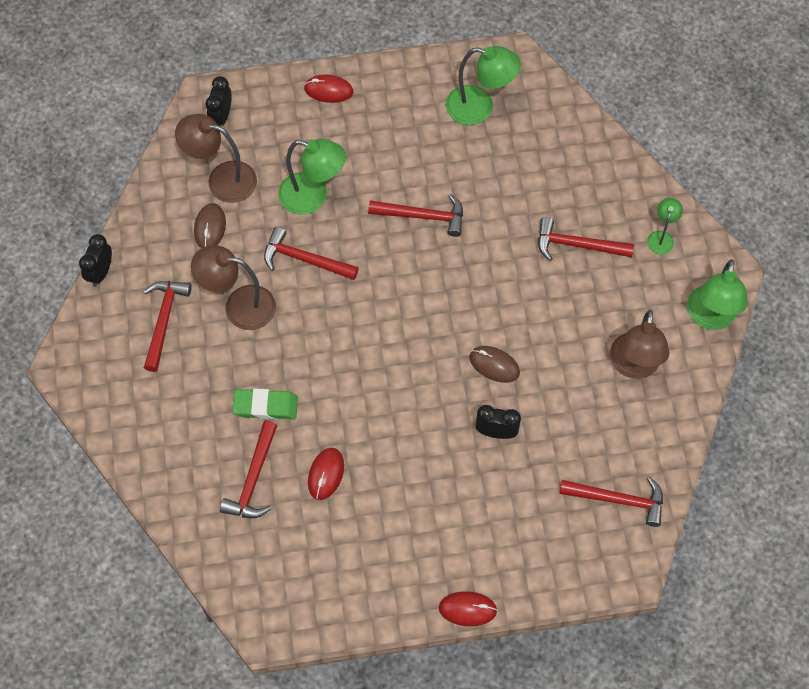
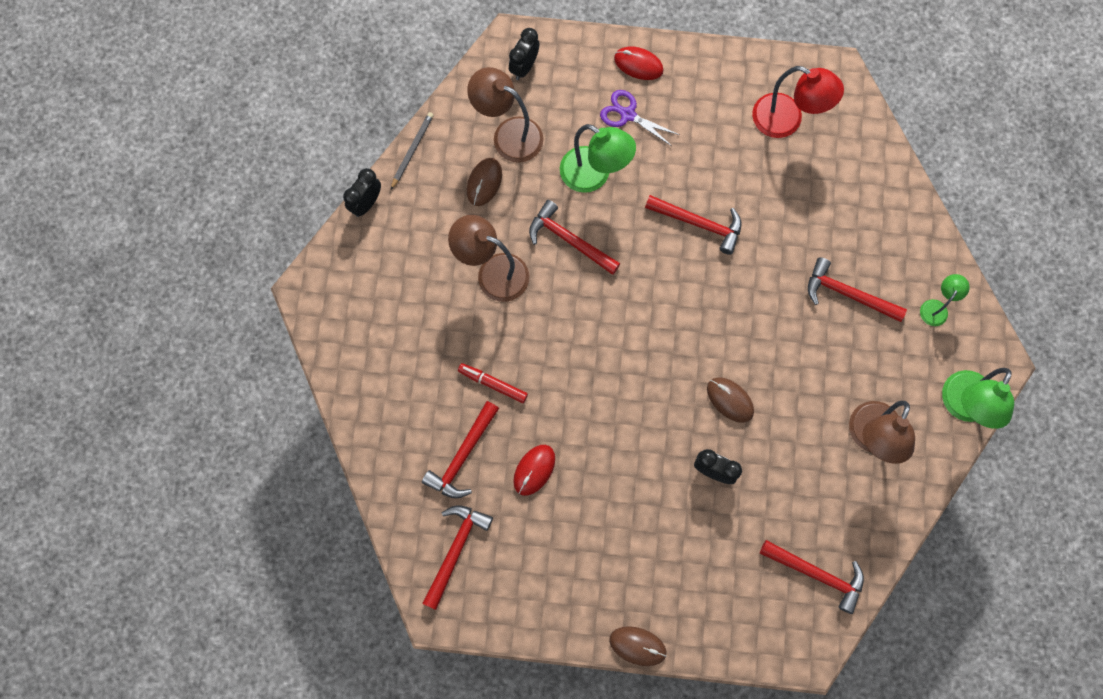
camera: 15 degrees right, 10 degrees up
(133, 215) = (412, 150): none -> grey pencil
(164, 320) = (416, 269): red hammer -> red hammer (455, 550)
(265, 406) = (493, 384): green eraser -> red marker
(330, 136) = (628, 115): none -> purple scissors
(467, 609) = (637, 646): red mouse -> brown mouse
(479, 108) = (787, 121): green lamp -> red lamp

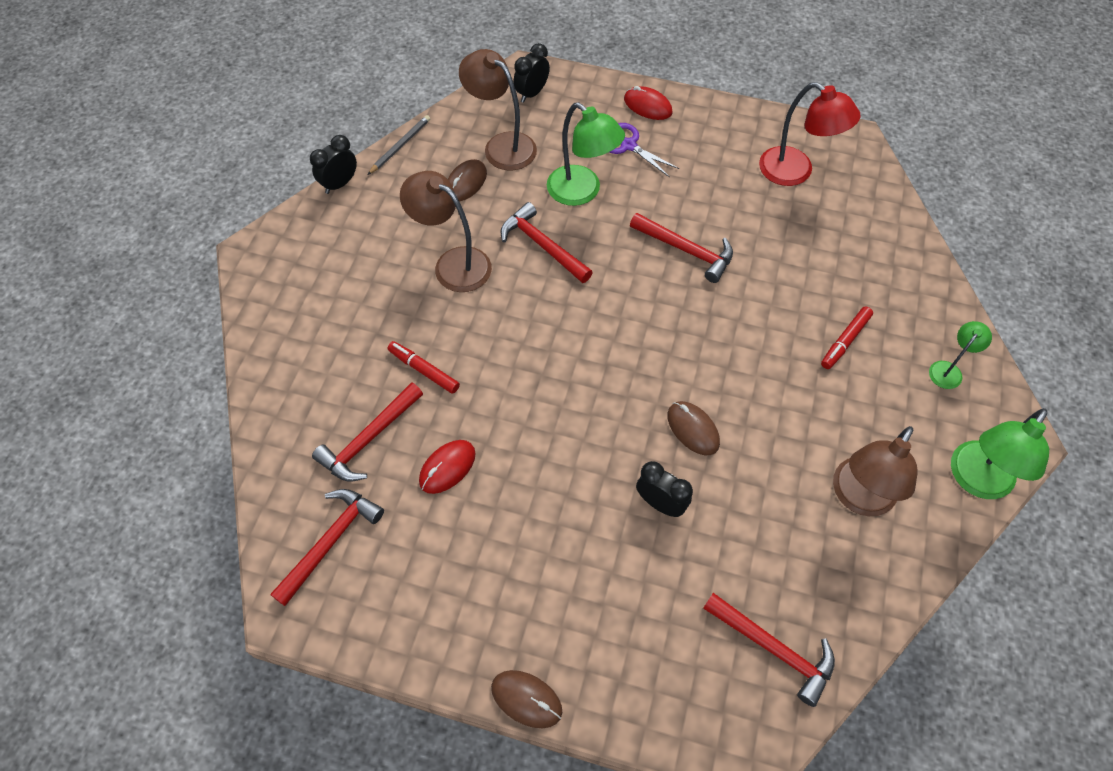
camera: 10 degrees right, 15 degrees down
(847, 294) = (845, 341): red hammer -> red marker

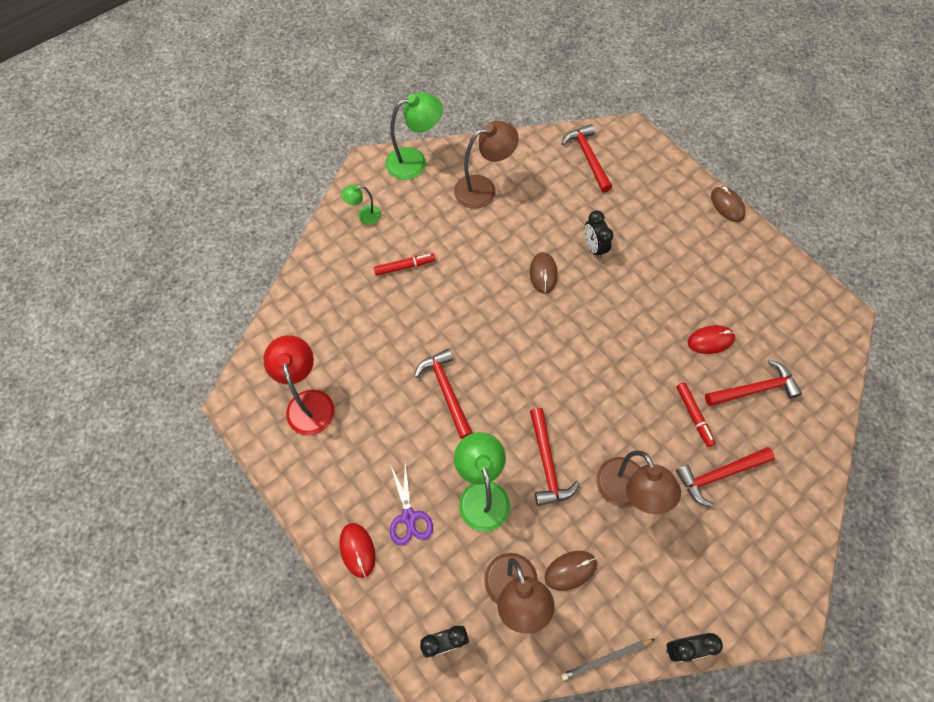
camera: 145 degrees left, 5 degrees up
(331, 542) = (805, 339): red hammer -> red hammer (719, 474)

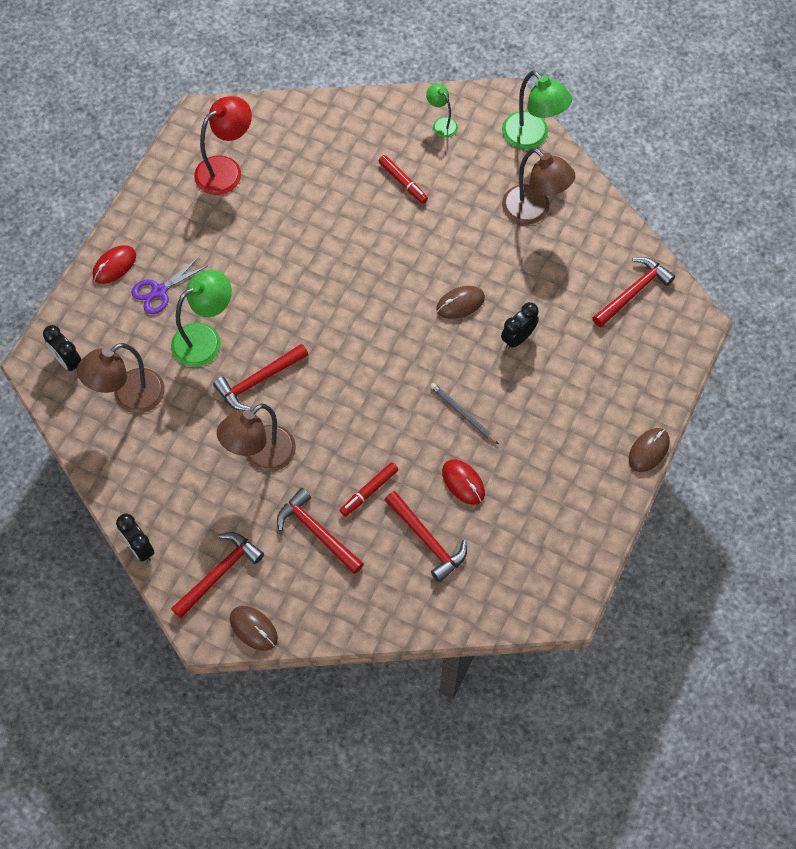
camera: 65 degrees right, 0 degrees up
(446, 390) = (290, 271): red hammer -> red hammer (219, 573)
(570, 570) = (168, 434): brown mouse -> brown mouse (253, 628)
(606, 659) = (105, 488): grey pencil -> grey pencil (462, 414)

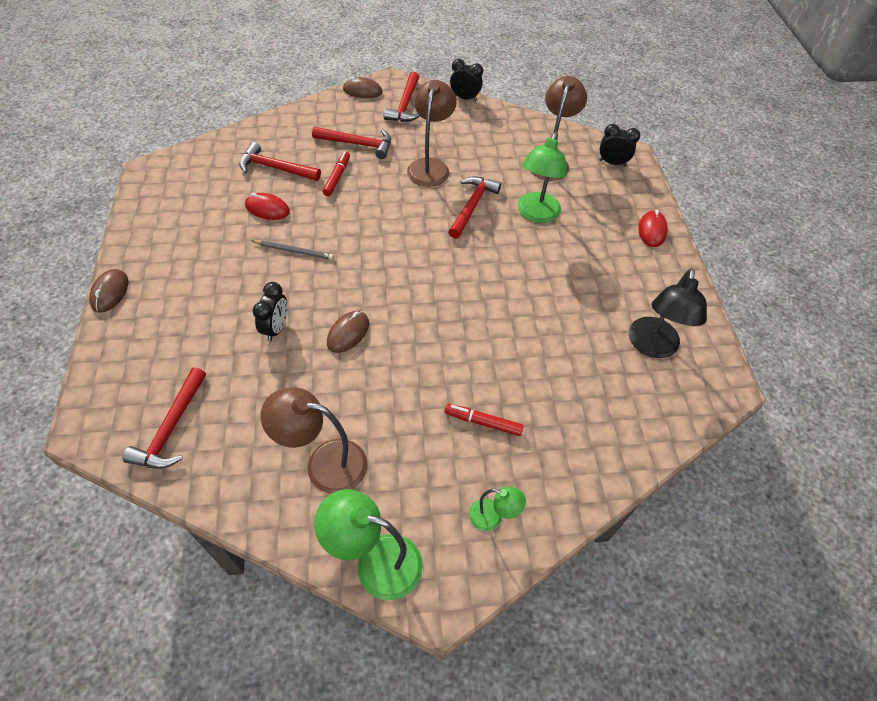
camera: 145 degrees right, 10 degrees down
(159, 291) = (601, 229): purple scissors -> none
(226, 169) = (652, 347): red lamp -> black lamp

